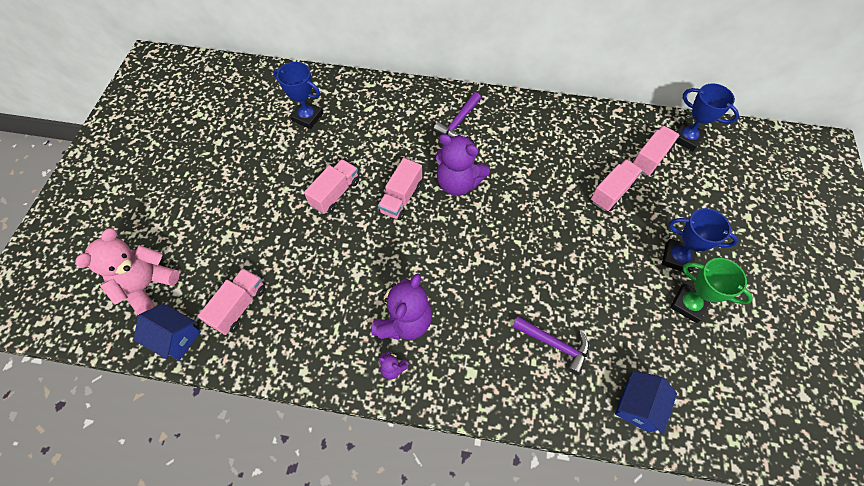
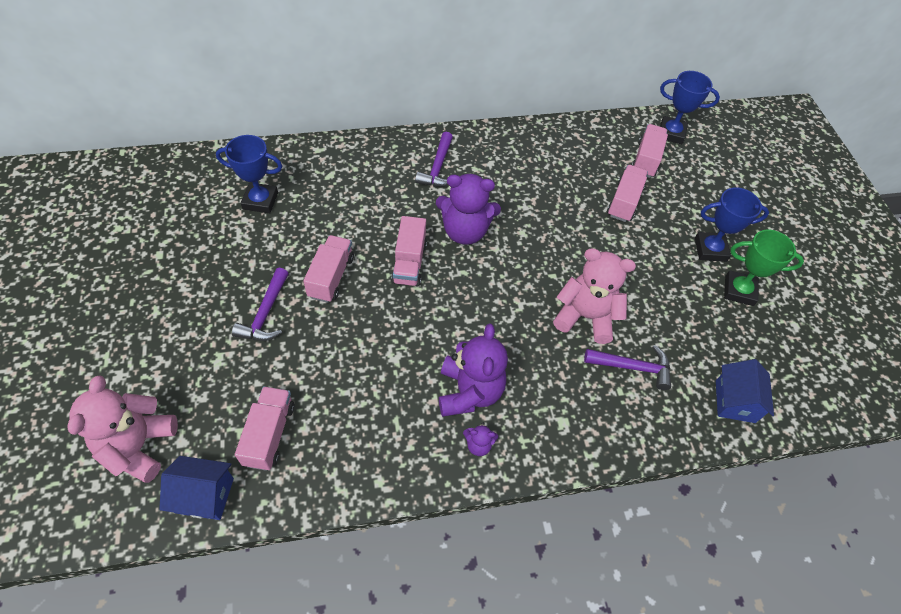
camera: 25 degrees left, 5 degrees down
(274, 209) = (265, 314): none -> purple hammer
(531, 286) = (585, 317): none -> pink teddy bear

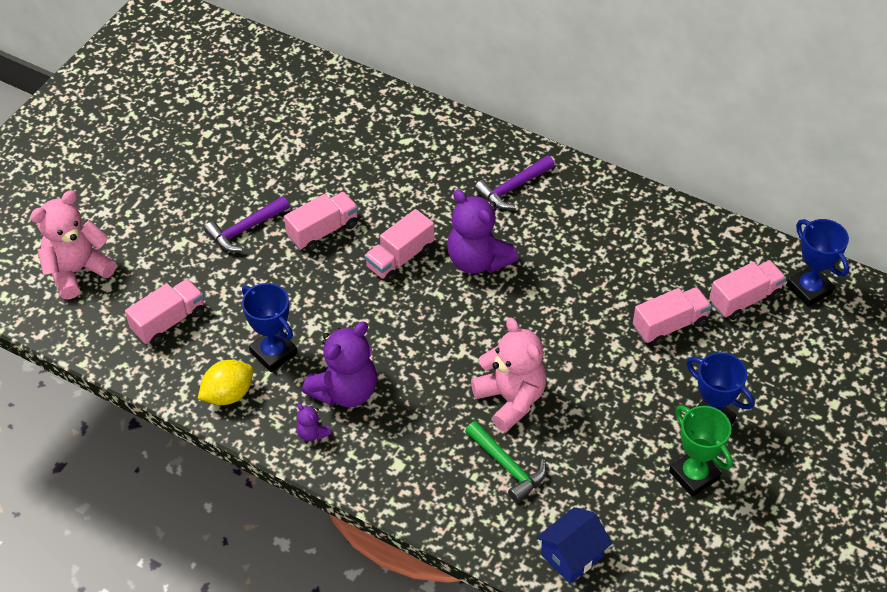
camera: 45 degrees right, 5 degrees down
(204, 495) = (91, 333): blue house -> none
(260, 201) = (325, 131): blue trophy -> blue trophy (273, 353)
(381, 462) = (228, 394): none -> yellow lemon
(633, 367) = (508, 467): purple hammer -> green hammer

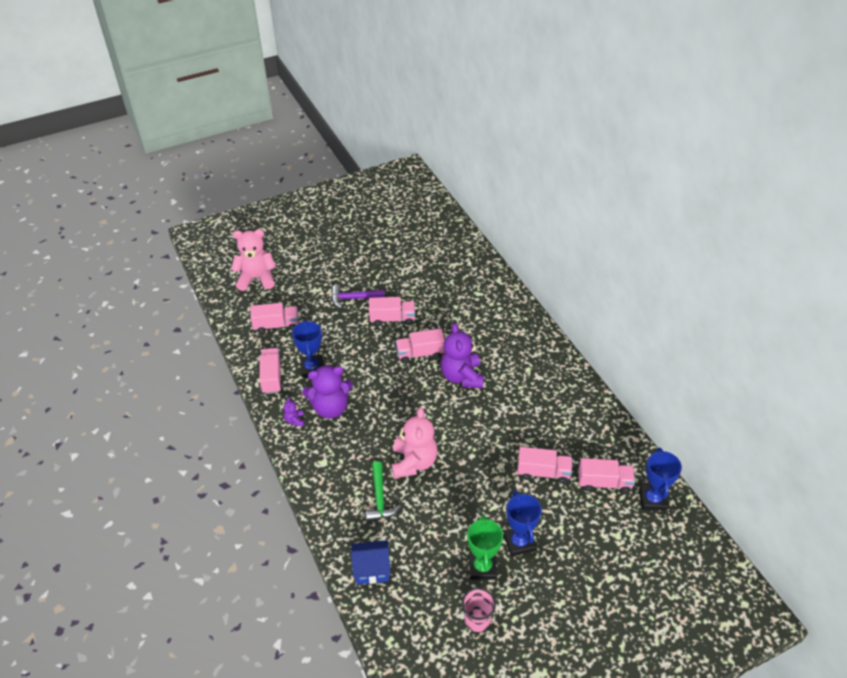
camera: 35 degrees right, 5 degrees down
(228, 394) = (272, 377): yellow lemon -> pink truck
(512, 188) = (516, 347): purple hammer -> none
(737, 536) = (477, 620): none -> pink cup

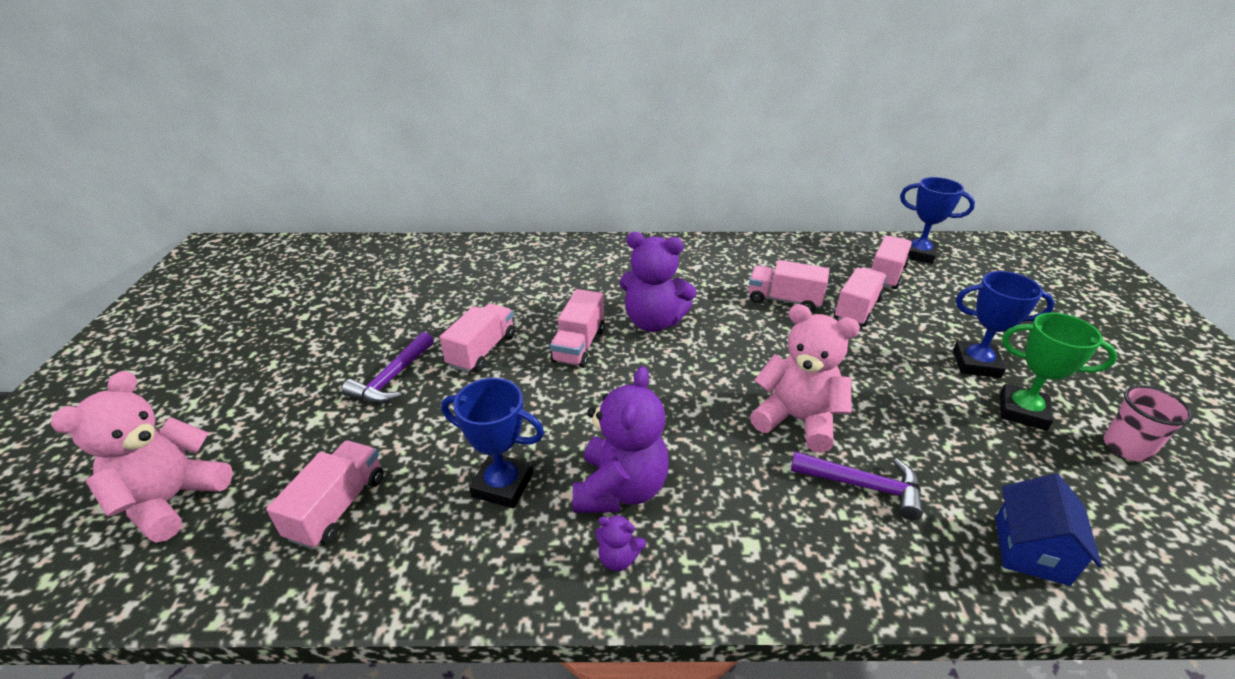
camera: 65 degrees left, 10 degrees down
(272, 377) = (472, 562): pink truck -> pink truck (784, 300)
(380, 498) = (864, 486): green hammer -> purple hammer

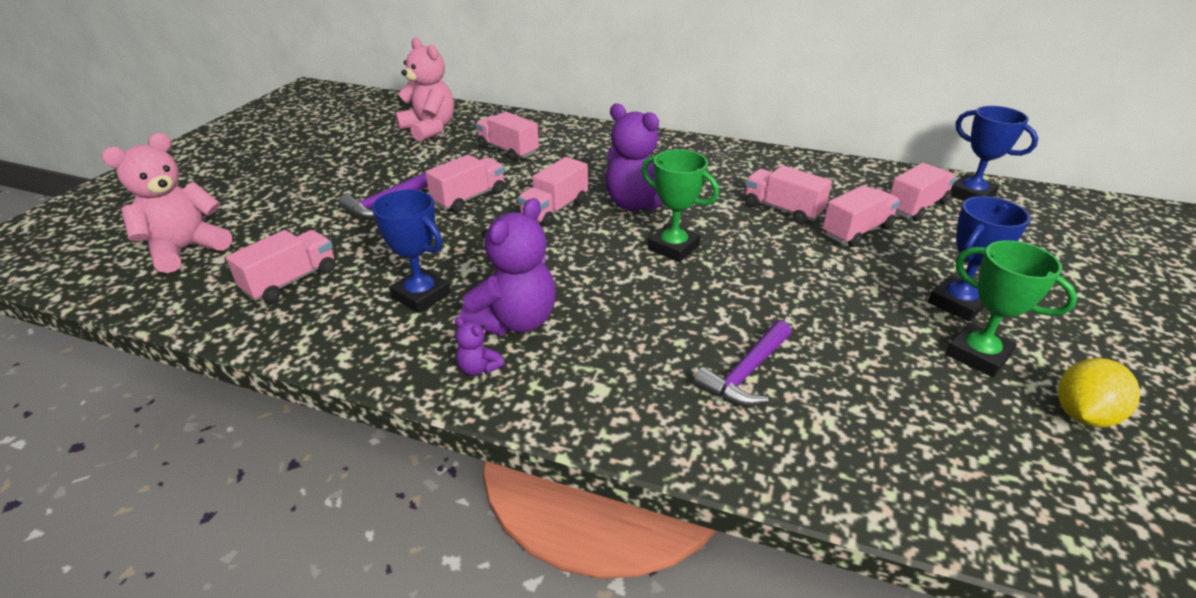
camera: 20 degrees right, 0 degrees up
(489, 285) = (508, 150): none -> pink truck
(717, 363) = (673, 247): none -> green trophy
(797, 419) = (719, 307): pink teddy bear -> pink teddy bear (429, 129)
(864, 486) = (745, 374): purple hammer -> purple hammer turned 90 degrees clockwise
(976, 364) = (957, 303): blue trophy -> blue trophy turned 75 degrees counterclockwise
(1031, 550) = (884, 468): blue house -> none
(1126, 447) = (1083, 414): pink cup -> yellow lemon

